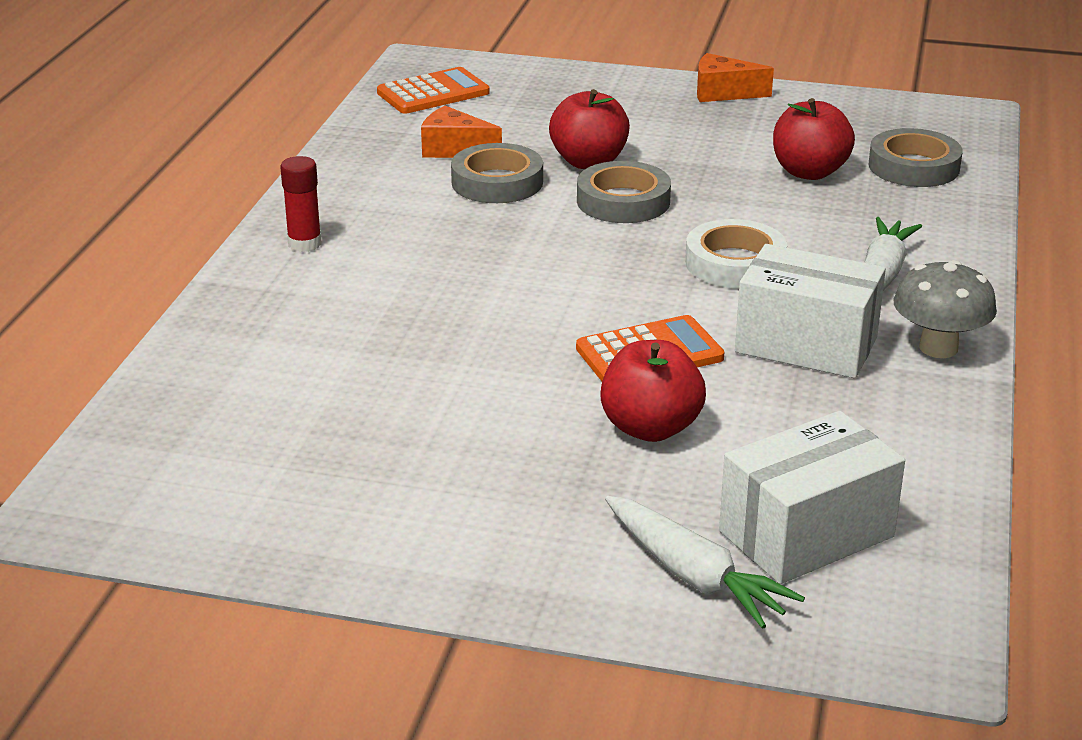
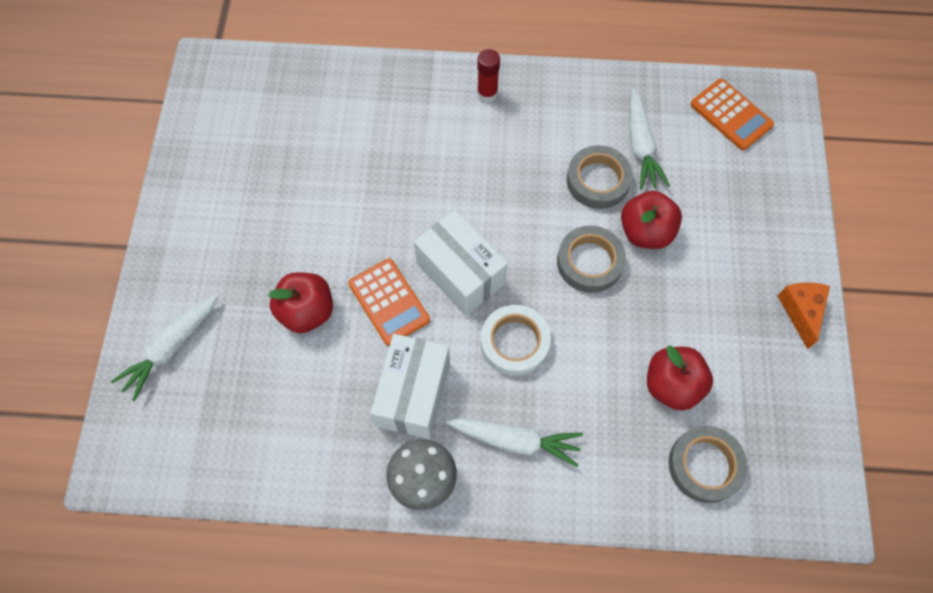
camera: 80 degrees right, 35 degrees up
(454, 150) = (641, 146): orange cheese -> white carrot
(806, 534) = (210, 403): white box -> white box (460, 274)

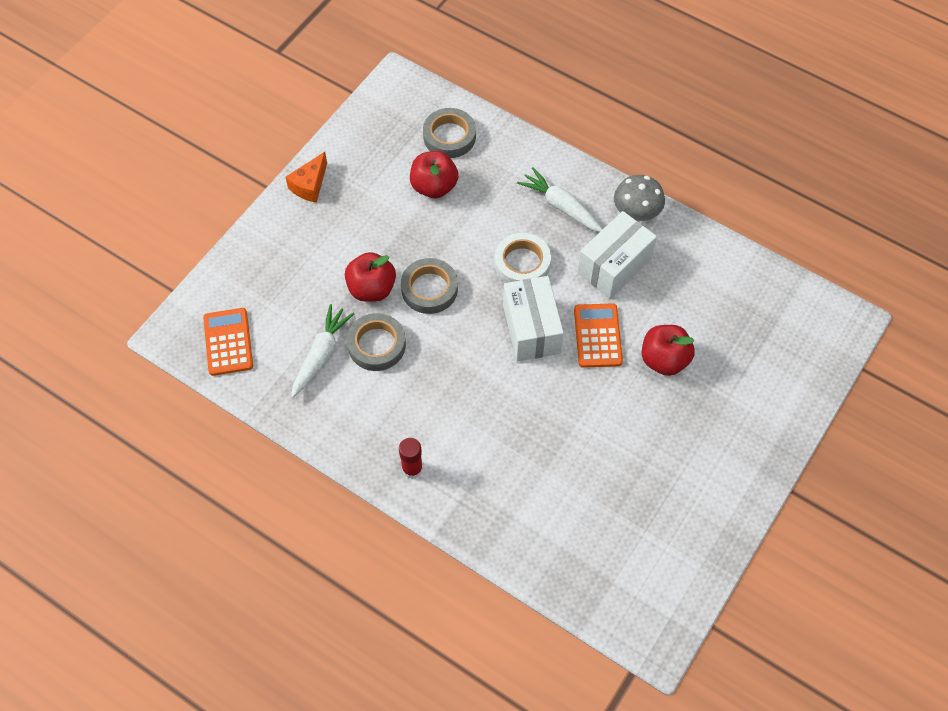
camera: 150 degrees left, 5 degrees down
(171, 348) = (781, 384): white carrot -> none

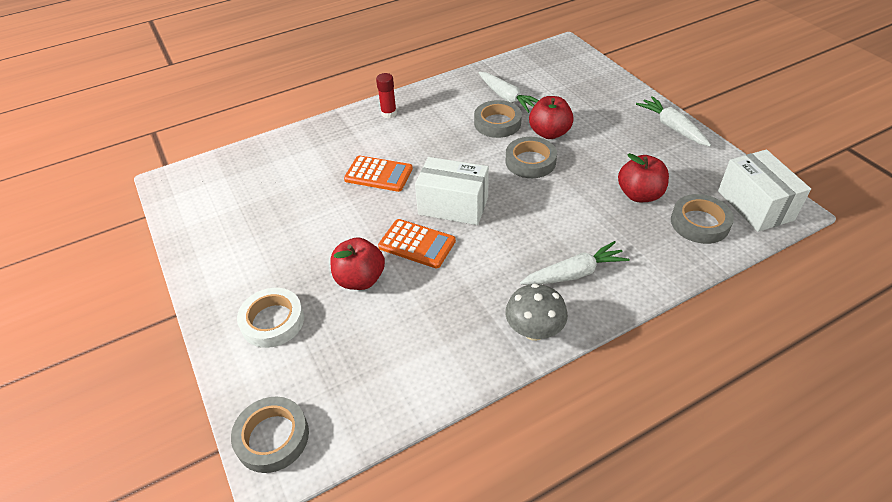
camera: 120 degrees right, 15 degrees down
(228, 342) = (544, 64): orange calculator -> orange calculator (378, 174)
(310, 185) = (672, 127): orange cheese -> white carrot
(522, 263) = (523, 223): white tape -> white tape (272, 321)
(614, 266) = (481, 285): white box -> white box (755, 205)
(831, 337) = (272, 437): none -> grey tape

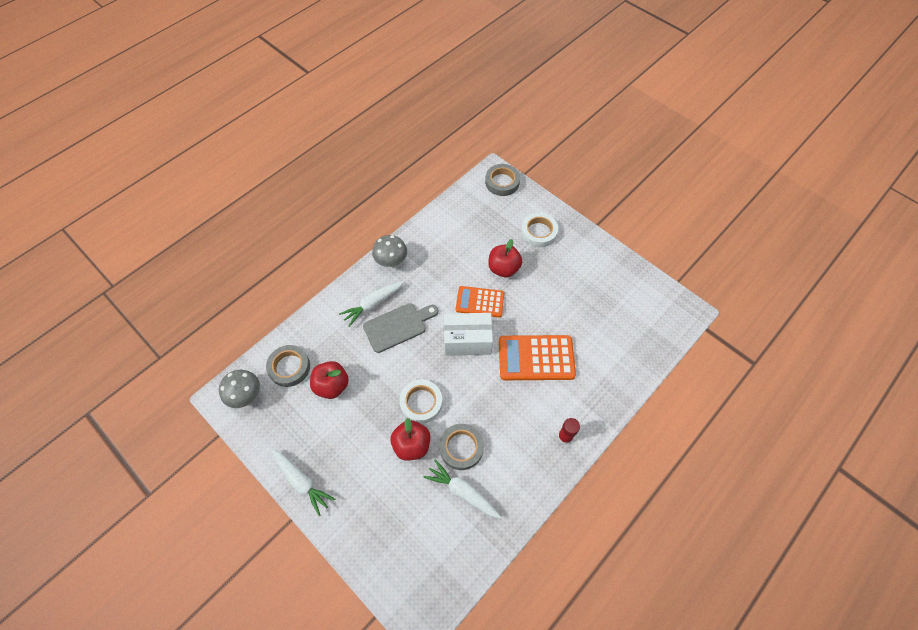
camera: 160 degrees right, 15 degrees up
(378, 174) = (536, 358): orange calculator -> orange calculator, size x1.52
(530, 161) = (421, 402): grey tape -> white tape
(542, 239) = (398, 326): none -> grey cutting board
(755, 205) = (246, 395): white box -> grey mushroom

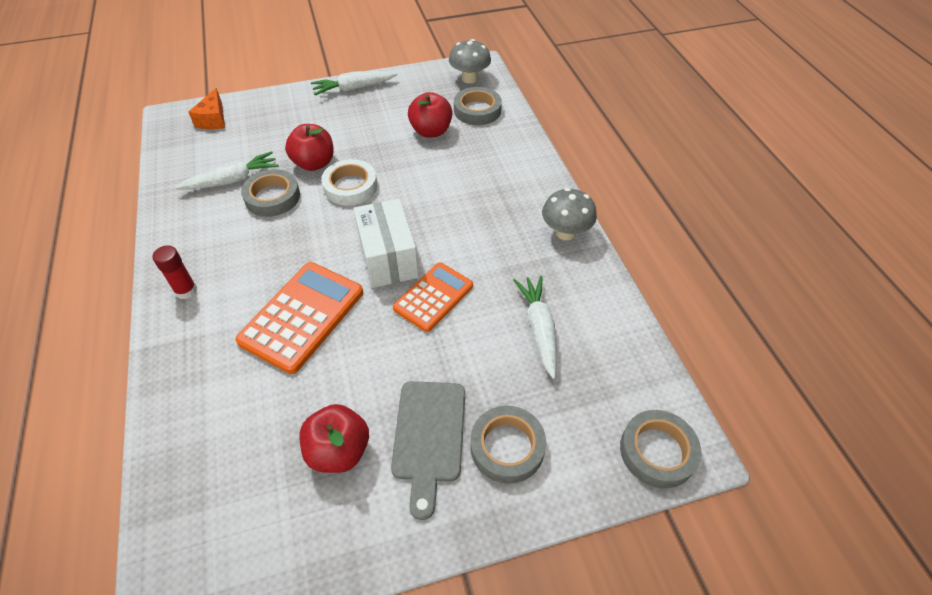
camera: 120 degrees right, 10 degrees down
(373, 304) = (509, 193): white carrot -> white carrot (539, 328)
(398, 326) = (461, 203): grey cutting board -> grey cutting board (429, 436)
(404, 574) = (213, 119): none -> orange cheese
(467, 340) = (388, 258): white box -> white box turned 45 degrees counterclockwise
(503, 268) = (468, 354): red apple -> red apple (339, 451)
(538, 232) = (507, 447): white tape -> grey tape

